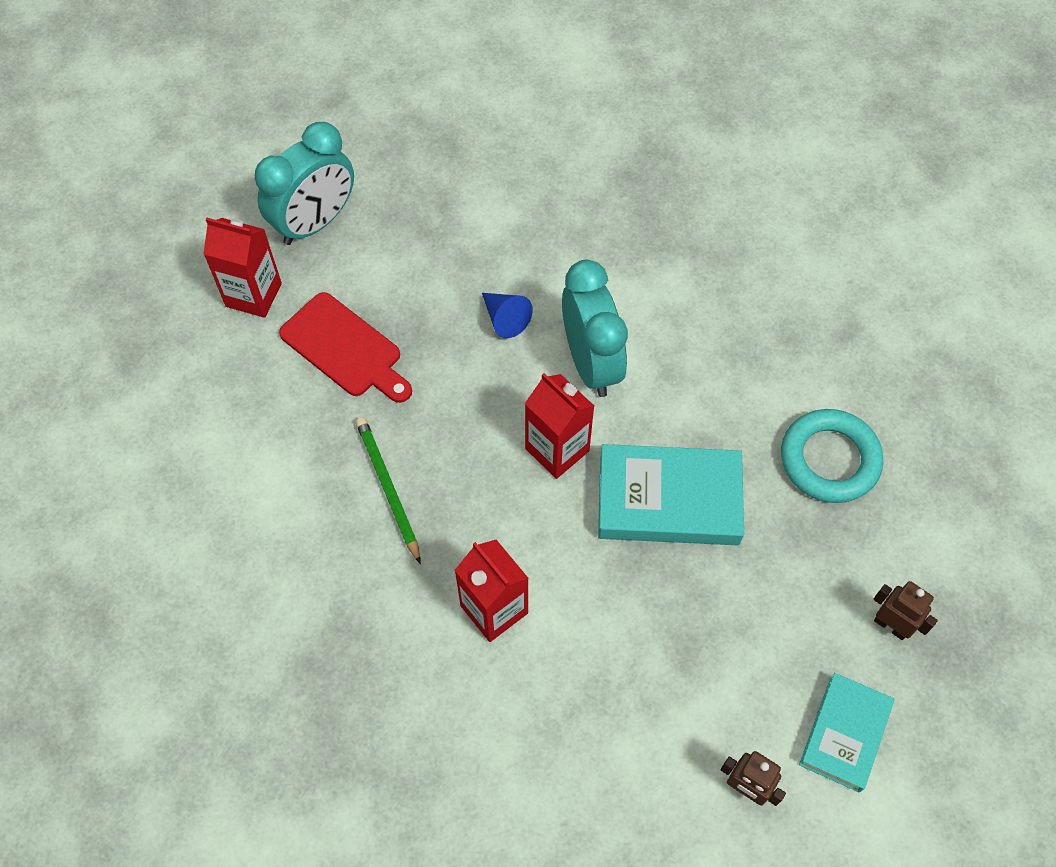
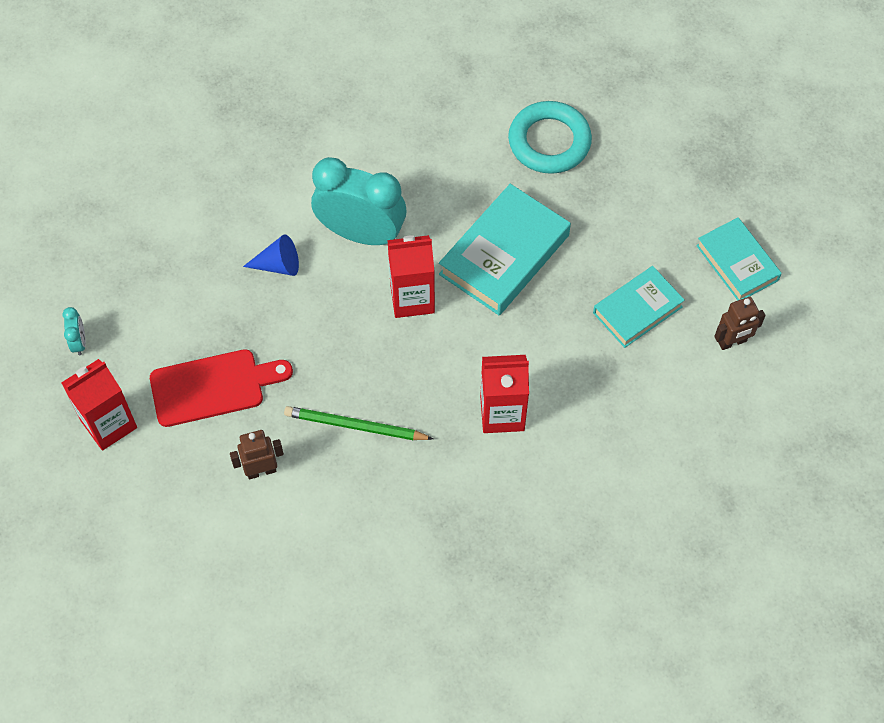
camera: 55 degrees left, 0 degrees up
(315, 223) = (79, 342): turquoise clock -> turquoise clock, size x0.41
(707, 666) = (637, 310): none -> turquoise book
(891, 625) = (687, 188): brown robot -> brown robot (261, 470)

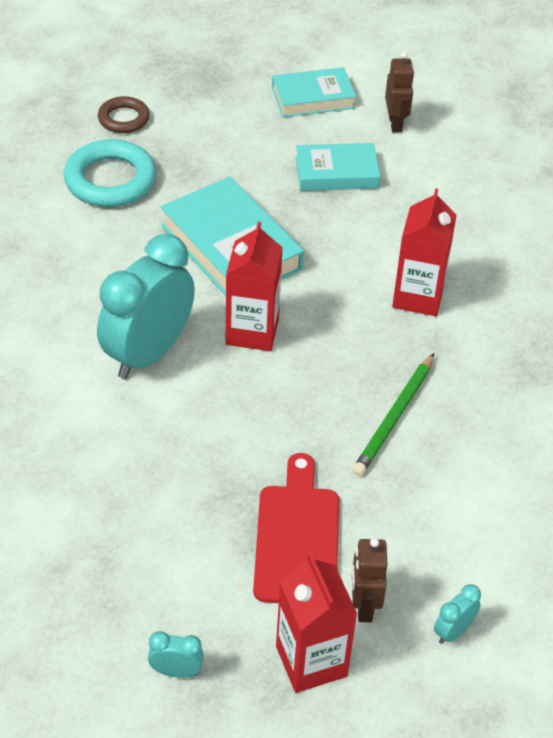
camera: 75 degrees left, 15 degrees down
(159, 513) = (453, 631): none -> turquoise clock
(261, 470) = (424, 516): brown robot -> brown robot (364, 606)
(278, 265) = (155, 437): blue cone -> none
(633, 125) = (124, 119): none -> brown ring
(637, 310) = (336, 173): turquoise book -> turquoise book turned 75 degrees counterclockwise

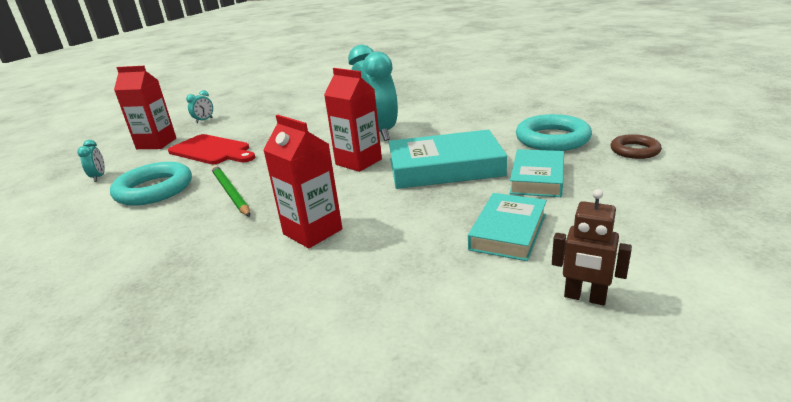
camera: 125 degrees right, 20 degrees down
(313, 98) = (657, 248): turquoise book -> turquoise book (537, 178)
(364, 606) = (153, 159): brown robot -> none
(437, 513) = (154, 189): none -> turquoise ring

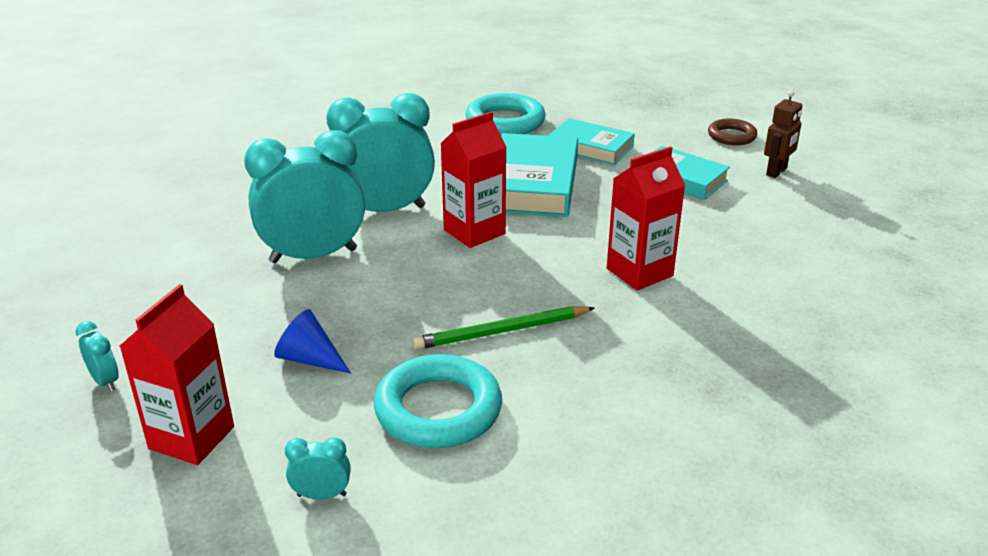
camera: 80 degrees left, 5 degrees up
(212, 150) = (309, 359): red cutting board -> blue cone
(316, 129) = (313, 255): none -> turquoise clock
(634, 150) = (563, 99): brown ring -> brown ring (731, 136)

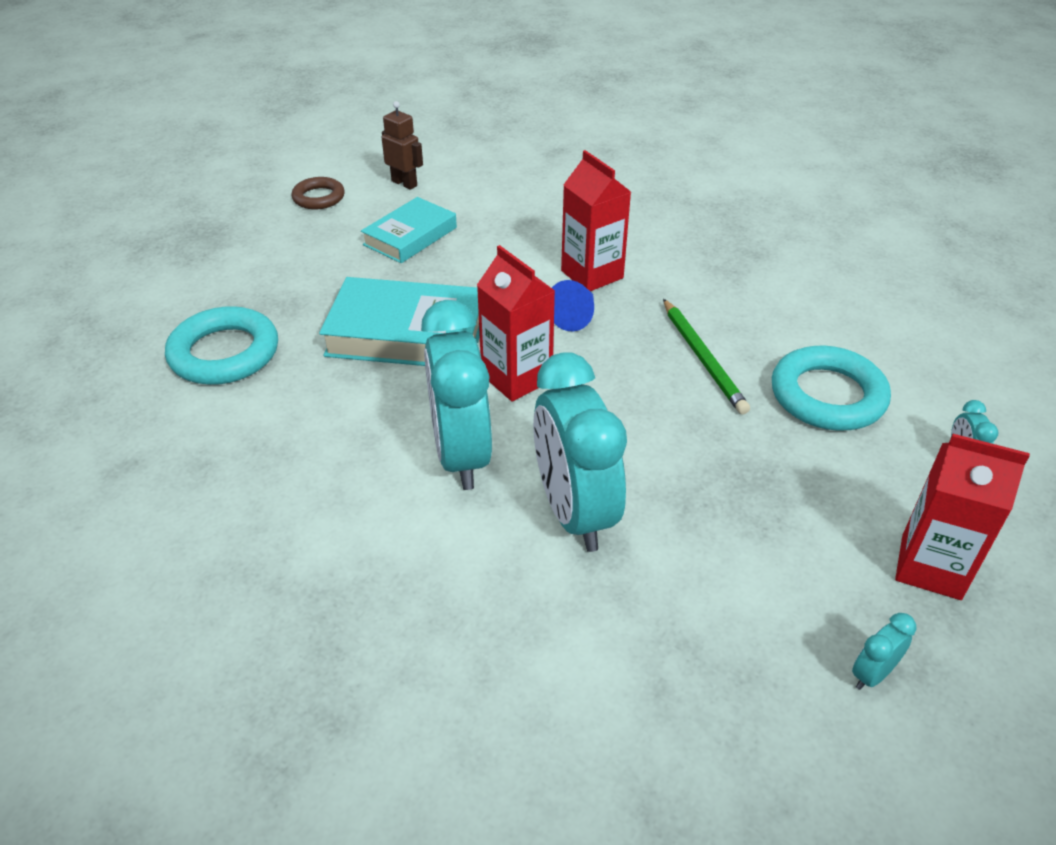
camera: 90 degrees left, 10 degrees up
(309, 359) = (780, 491): blue cone -> blue cone (575, 317)
(590, 147) = (322, 288): turquoise book -> none

